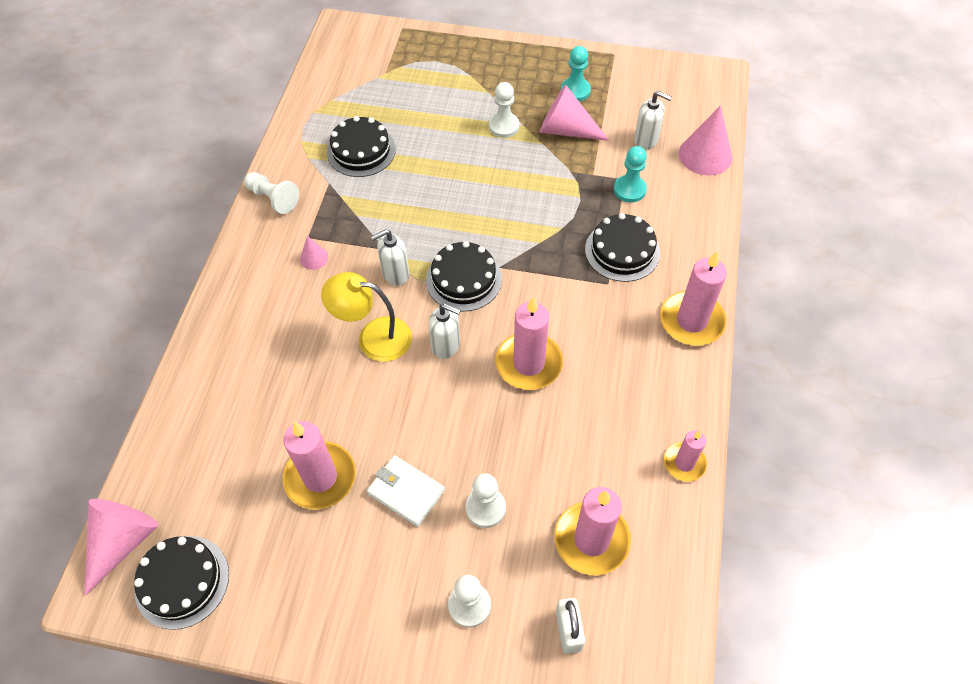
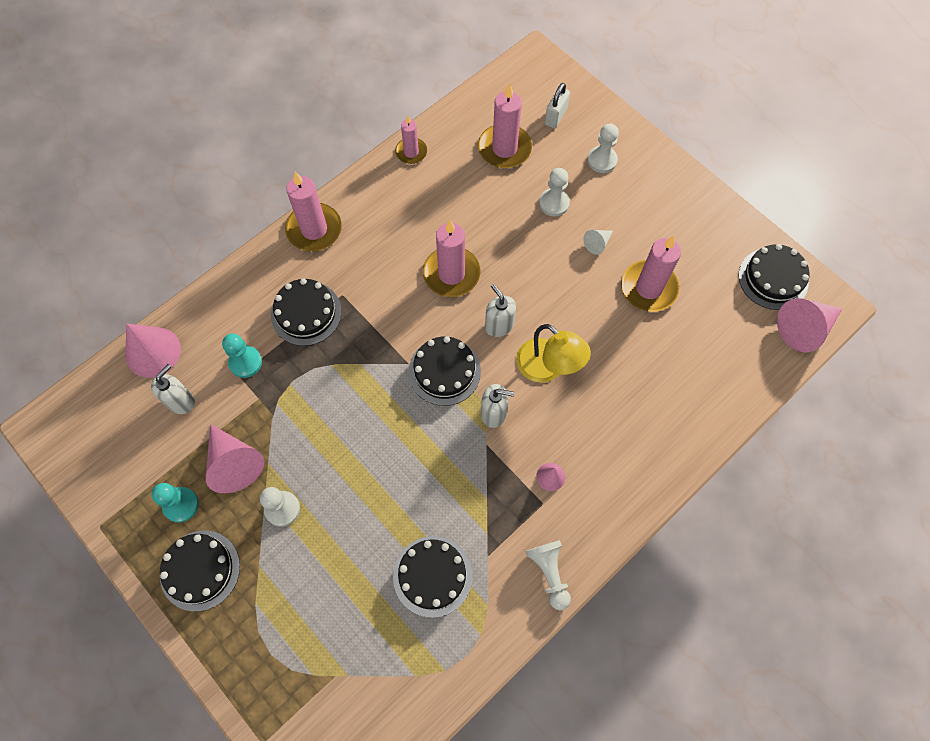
camera: 145 degrees left, 10 degrees up
(406, 492) = (597, 243): white wallet -> white cone
(524, 70) = (200, 570): none -> black cake
(646, 140) = (181, 401): white soap dispenser -> white soap dispenser turned 60 degrees clockwise

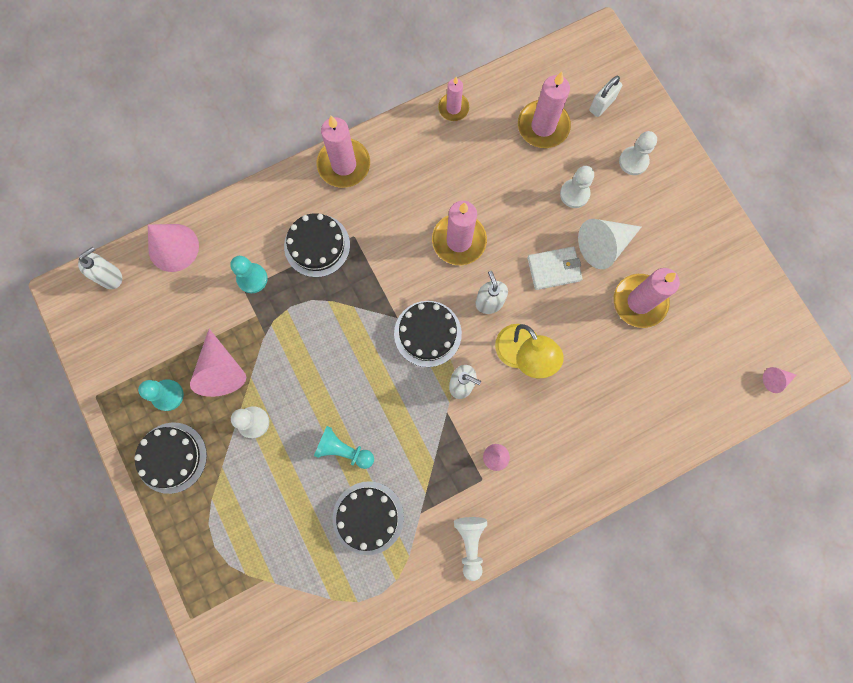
camera: 15 degrees right, 10 degrees up
(181, 401) = (188, 300): white soap dispenser -> white soap dispenser (111, 277)
(387, 512) = (343, 450): none -> turquoise pawn
(555, 277) = (554, 269): none -> white wallet
(597, 243) = (604, 245): white cone -> white cone, size x2.01
(773, 278) = (761, 323): black cake -> none
(804, 328) = (775, 380): pink cone -> pink cone, size x0.50

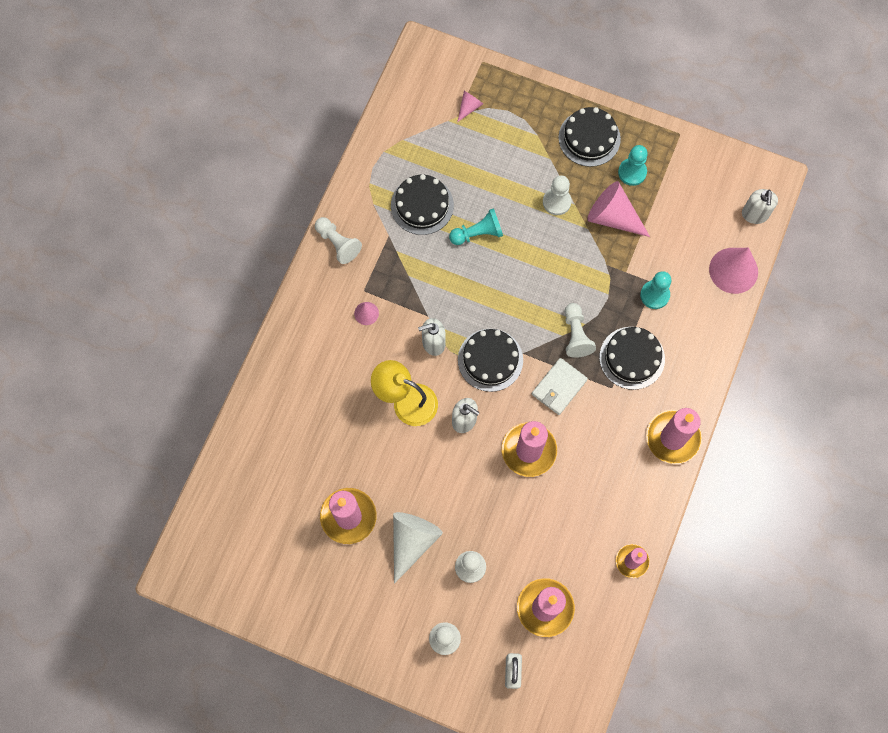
camera: 140 degrees right, 5 degrees down
(343, 298) = (576, 335): none -> white pawn
(554, 269) = (436, 488): white wallet -> white wallet (559, 387)
(775, 380) = (196, 539): pink cone -> pink cone (469, 107)

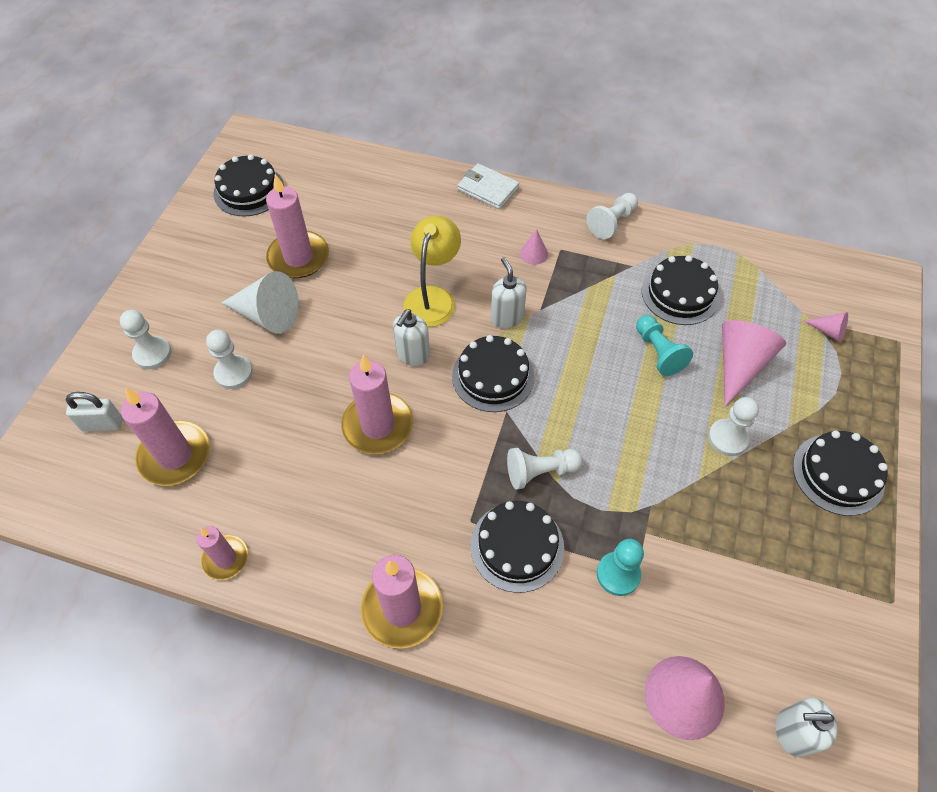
camera: 85 degrees right, 15 degrees down
(256, 567) = (249, 190): none -> black cake
(559, 387) = (464, 455): white wallet -> white wallet (488, 189)
(613, 217) = (725, 511): pink cone -> pink cone (739, 365)
(632, 172) = (804, 534): turquoise pawn -> none

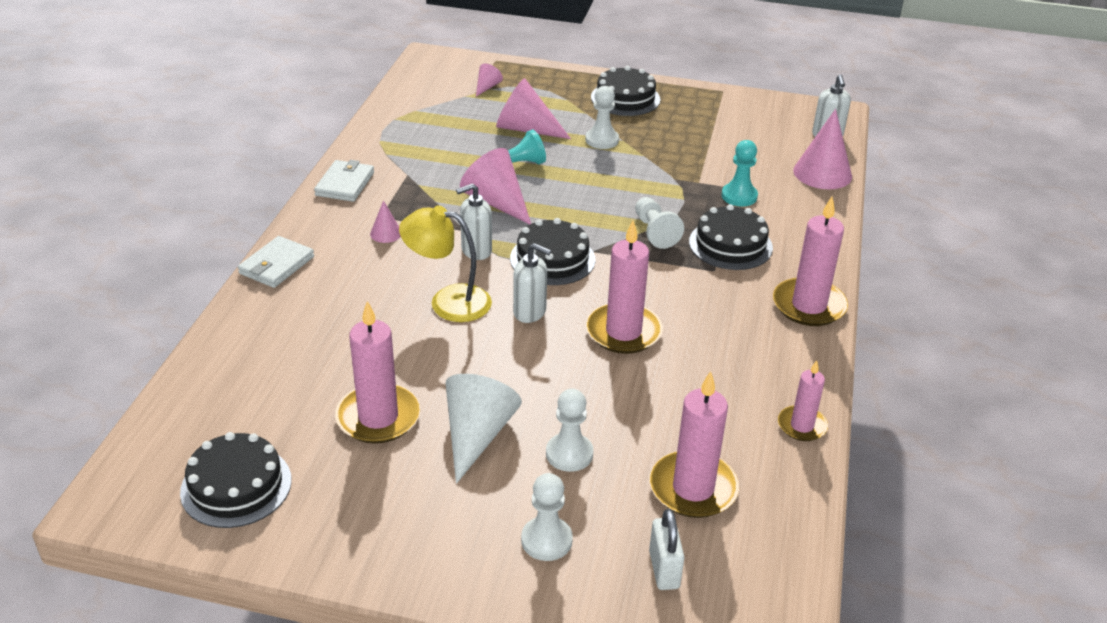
camera: 95 degrees left, 20 degrees down
(589, 335) = (496, 202): none -> pink cone
(612, 222) = (345, 184): white pawn -> white wallet
(680, 294) = (444, 151): black cake -> none

